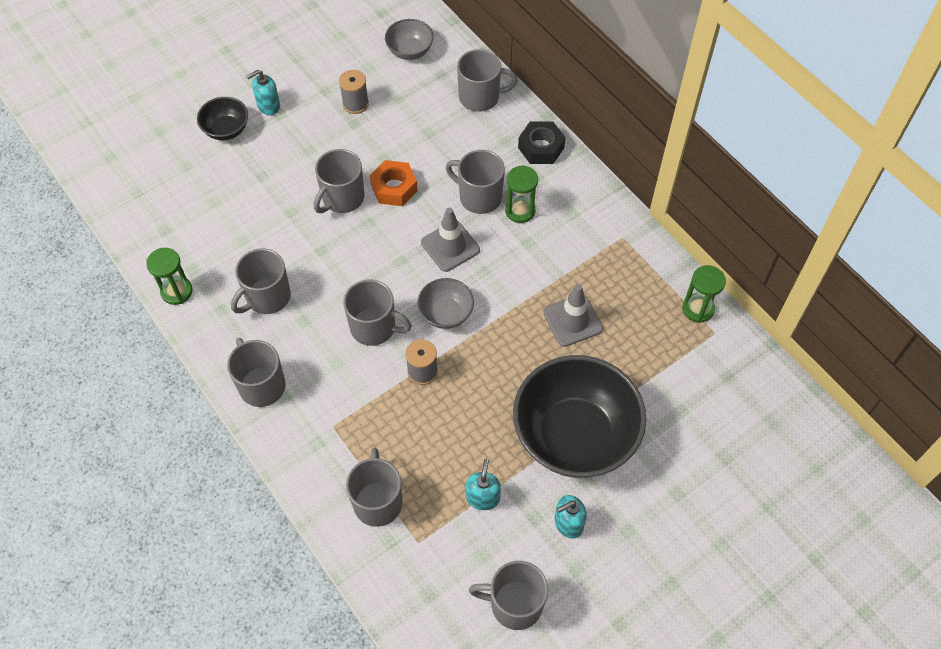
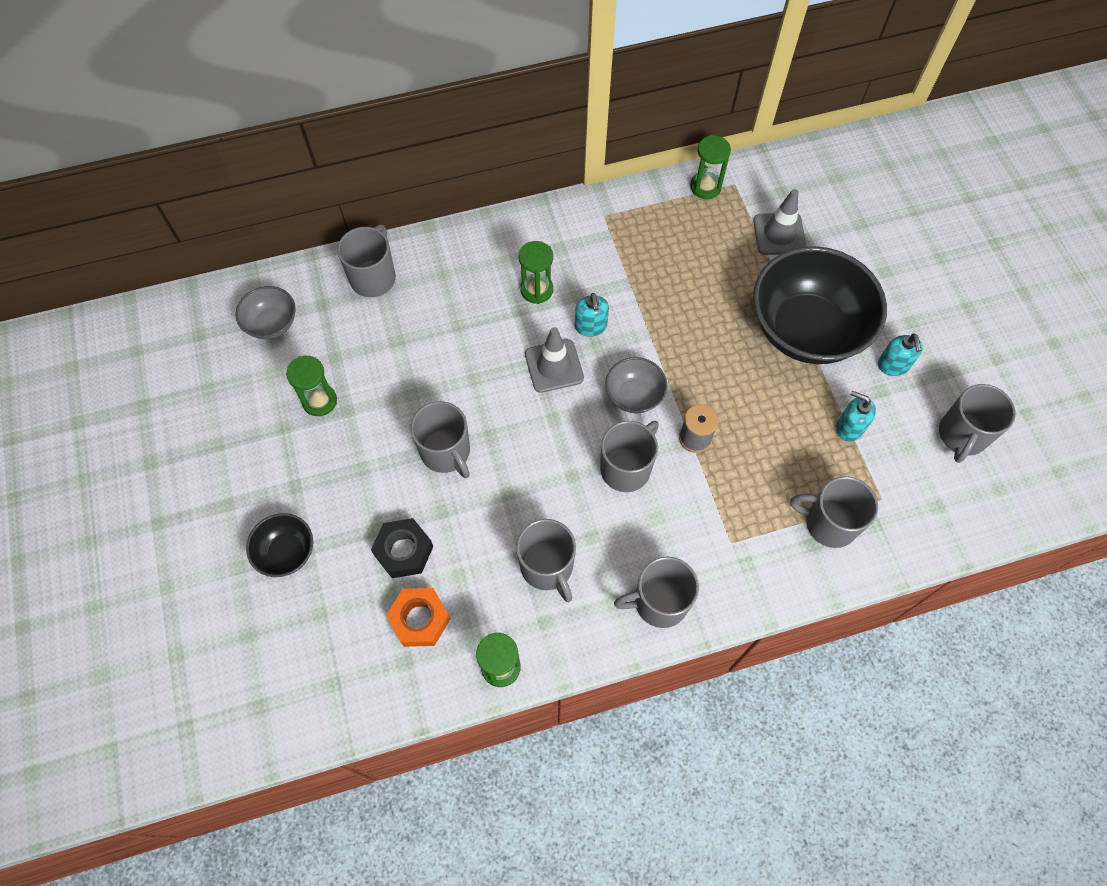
camera: 70 degrees left, 5 degrees up
(268, 106) = (274, 495): turquoise soap dispenser -> turquoise soap dispenser (591, 326)
(355, 104) = (320, 401): grey spool -> green hourglass
(394, 188) = (455, 396): orange nut -> orange nut (419, 619)
(479, 197) = (503, 320): grey mug -> none
(541, 147) = (466, 245): black nut -> black nut (404, 551)
(572, 320) = (682, 289): grey traffic cone -> grey traffic cone (779, 234)

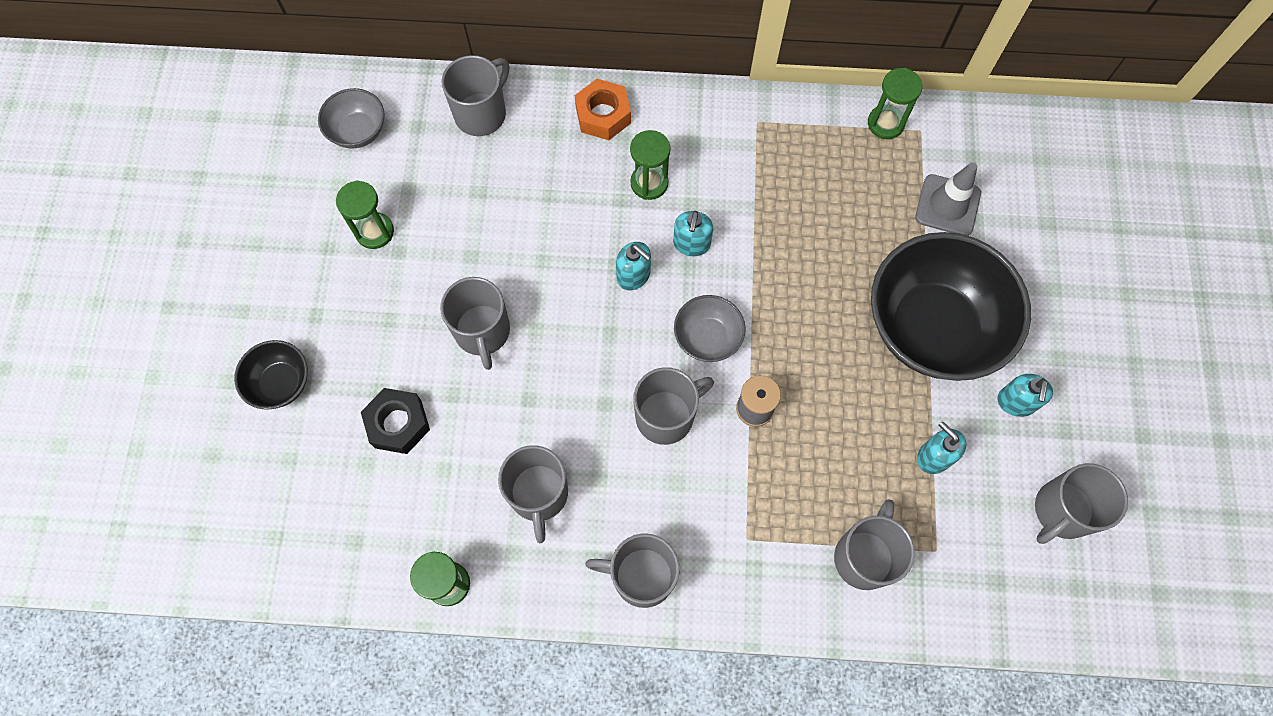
camera: 20 degrees right, 5 degrees up
(419, 619) = (386, 502): orange nut -> orange nut (603, 115)
(554, 366) = (633, 275): grey traffic cone -> turquoise soap dispenser
(829, 523) = (864, 557): grey mug -> grey mug turned 75 degrees clockwise

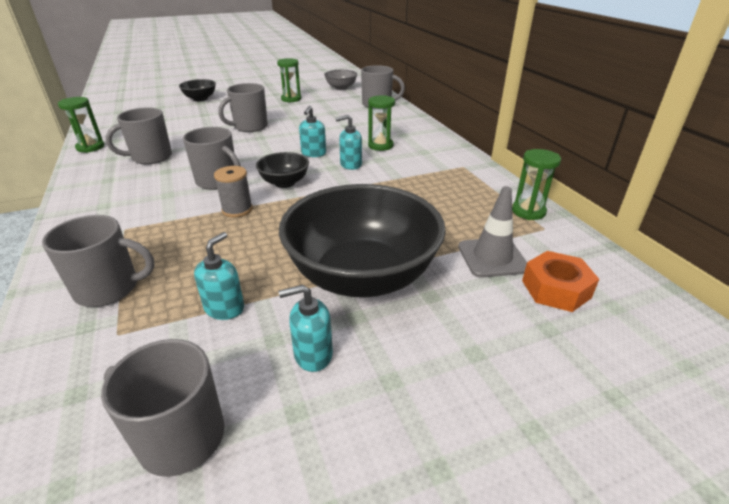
camera: 65 degrees right, 35 degrees down
(398, 424) = (186, 121): black nut -> none
(603, 115) = (410, 127): orange nut -> orange nut (556, 289)
(641, 576) = (93, 196): grey mug -> none
(707, 338) = (284, 182): grey bowl -> black bowl

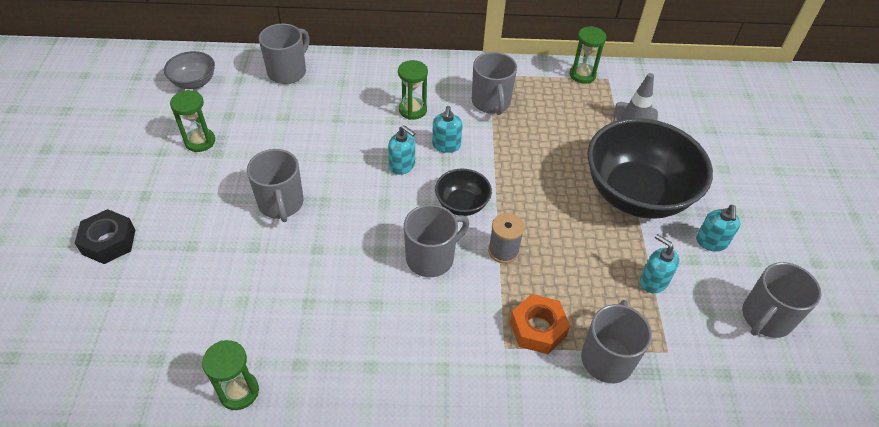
camera: 70 degrees left, 15 degrees up
(150, 157) = (323, 318): grey mug -> grey mug (491, 102)
(200, 99) = (109, 242): black bowl -> black nut
(556, 289) = (676, 108): orange nut -> orange nut (537, 328)

